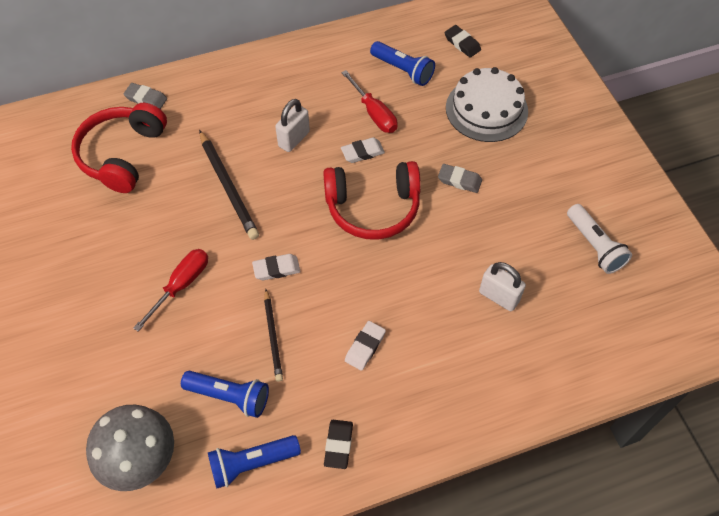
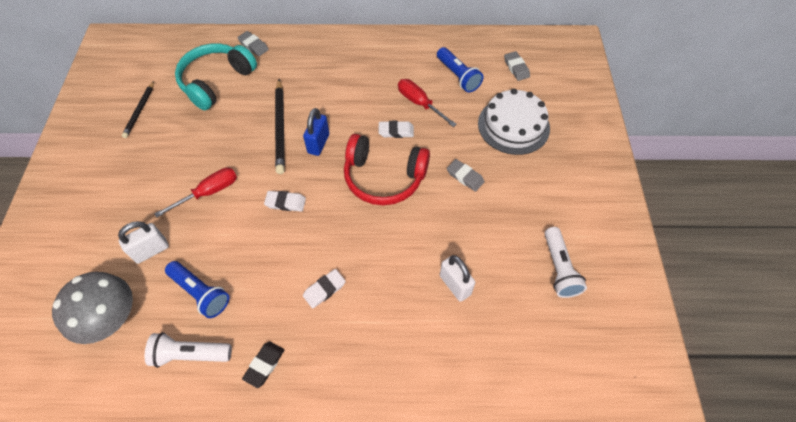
camera: 20 degrees right, 0 degrees up
(122, 154) = (216, 81): red headphones -> turquoise headphones
(252, 463) = (190, 354): blue flashlight -> white flashlight
(273, 336) = (257, 256): black pencil -> black pencil (140, 111)
(281, 192) = (318, 143): none -> blue padlock
(294, 139) = (347, 106): white padlock -> white padlock (151, 251)
(374, 113) = (419, 103): red screwdriver -> red screwdriver turned 150 degrees clockwise
(462, 43) = (516, 68): black eraser -> grey eraser

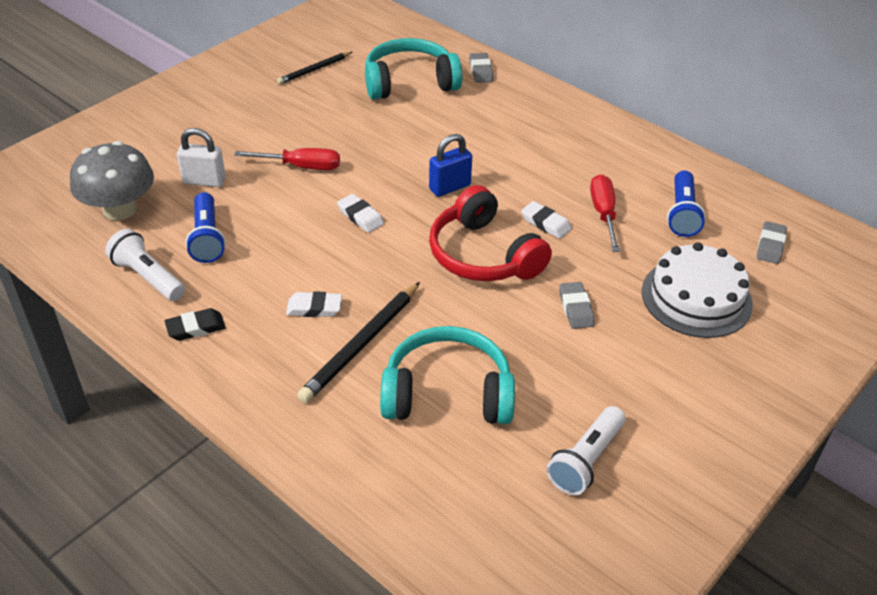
camera: 40 degrees right, 15 degrees down
(280, 127) = (427, 153): black pencil -> black pencil (361, 344)
(455, 285) = (447, 393): white padlock -> turquoise headphones

